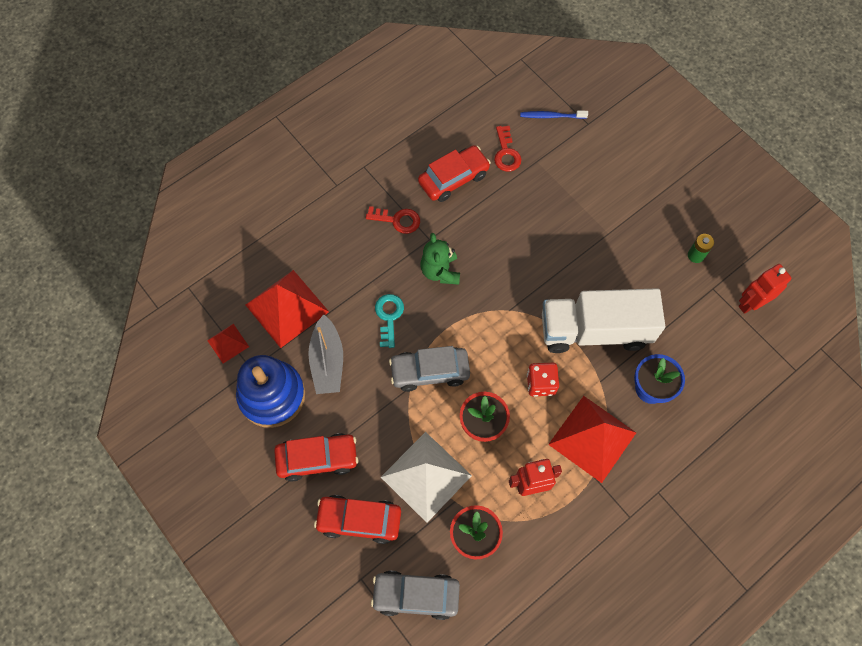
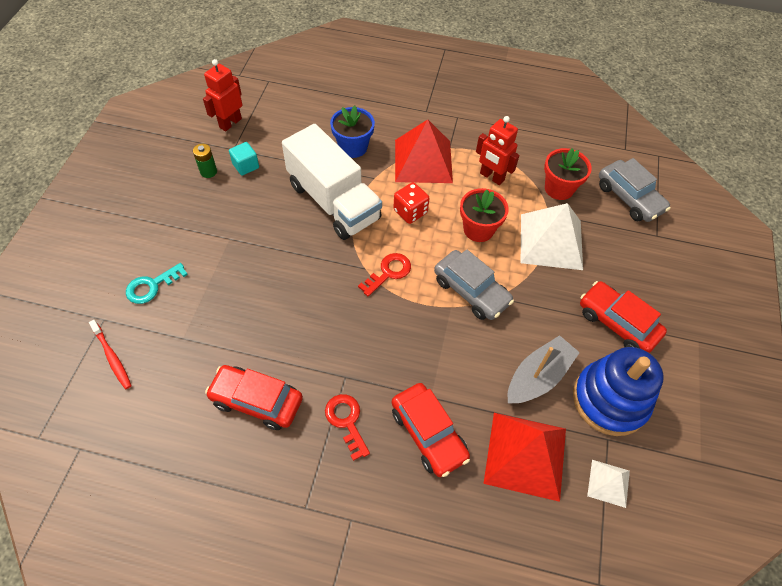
camera: 130 degrees left, 10 degrees down
(228, 343) = (608, 483): red pyramid -> white pyramid
(359, 520) = (625, 262): red car -> red car (428, 433)
(389, 316) = (452, 356): turquoise key -> turquoise key (152, 286)
(440, 271) = (372, 344): green teddy bear -> none
(506, 153) = (190, 371): red key -> red key (388, 272)
(551, 116) = (112, 357): blue toothbrush -> red toothbrush
(684, 287) = (246, 166): none -> turquoise cube
(750, 303) = (230, 123): red robot -> red robot turned 105 degrees clockwise

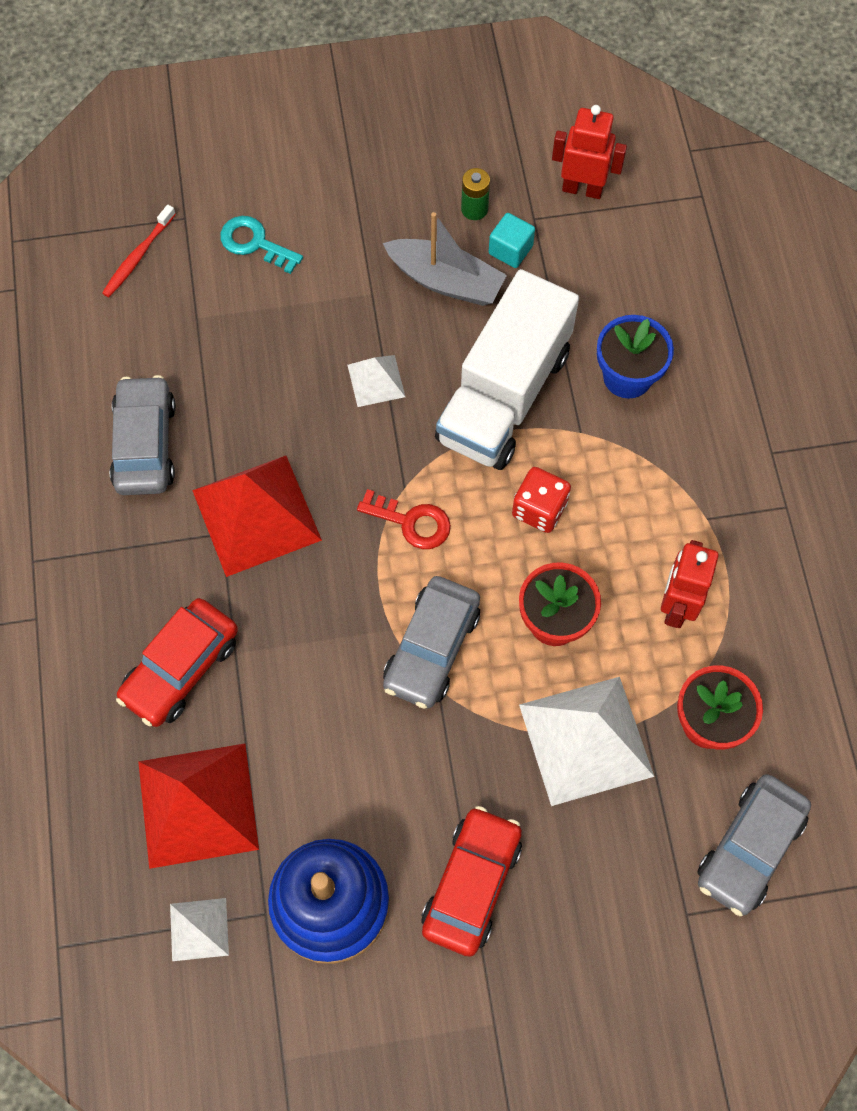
camera: 70 degrees right, 10 degrees up
(257, 401) = (145, 444): red car -> grey car
(288, 257) = (376, 380): none -> white pyramid
(346, 421) = (159, 561): red key -> none
(423, 161) = (654, 489): red pyramid -> red pyramid (256, 514)
(538, 377) = (325, 788): grey boat -> grey boat (446, 281)

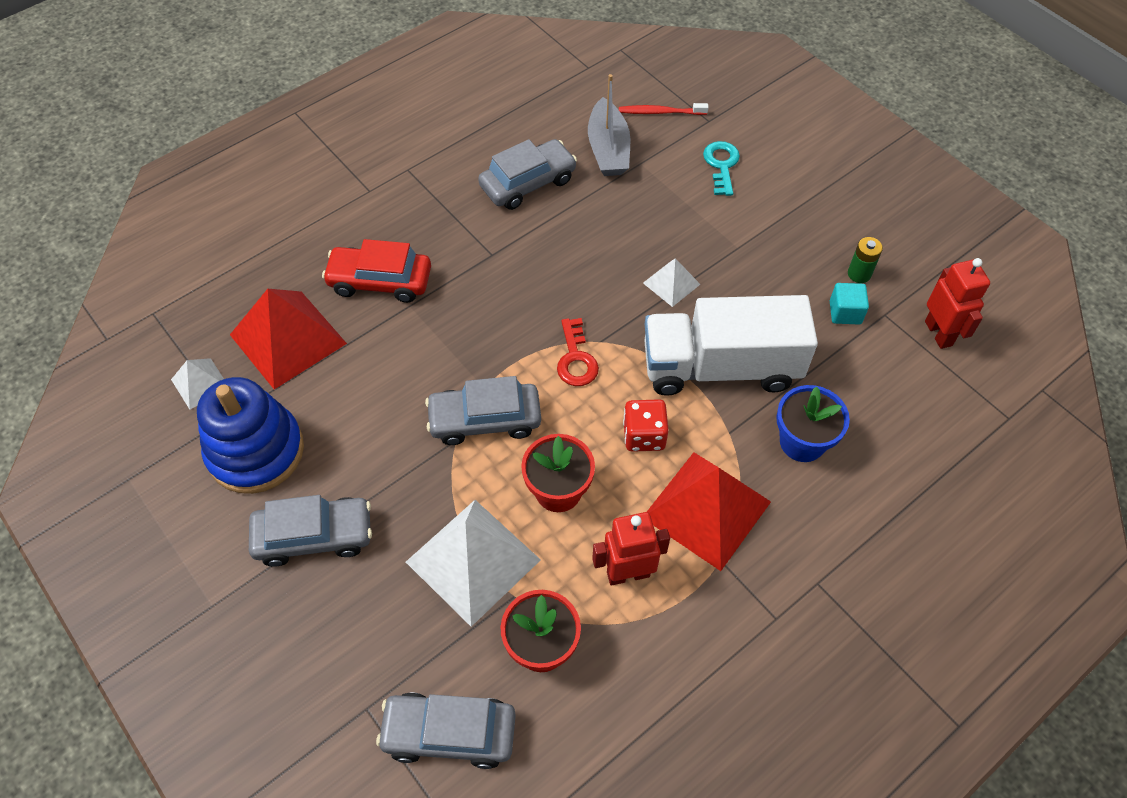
camera: 60 degrees right, 10 degrees down
(256, 514) = (519, 266): red pyramid -> red pyramid (707, 509)
(446, 281) = (785, 285): grey boat -> grey boat (608, 149)
(471, 884) = (314, 536): red car -> grey car

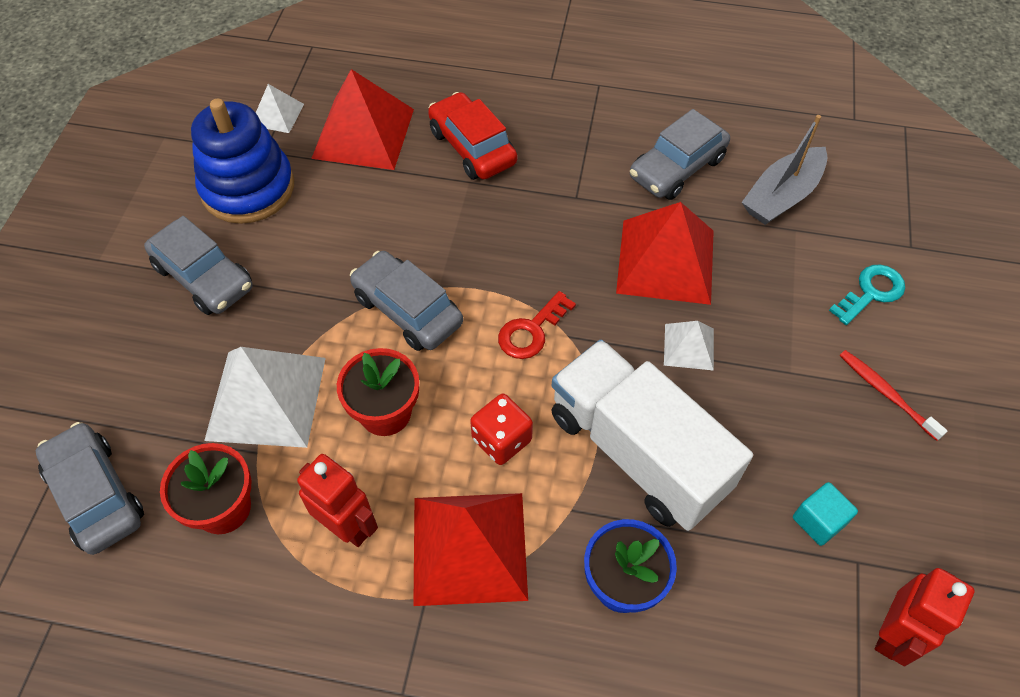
camera: 50 degrees right, 0 degrees up
(528, 183) = (677, 168): grey car -> grey car turned 120 degrees clockwise
(595, 246) = (665, 261): none -> red pyramid
(660, 112) = (872, 203): red toothbrush -> red toothbrush (886, 393)
(859, 274) = (881, 502): green battery -> none

